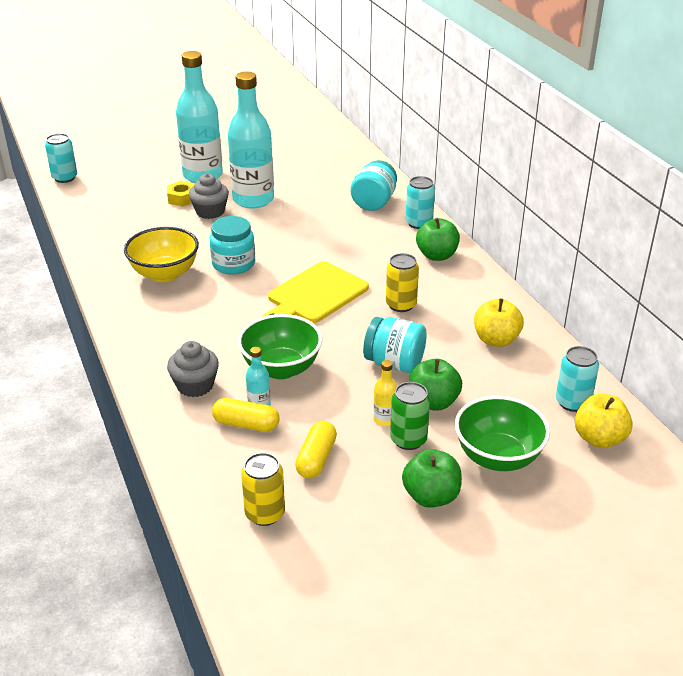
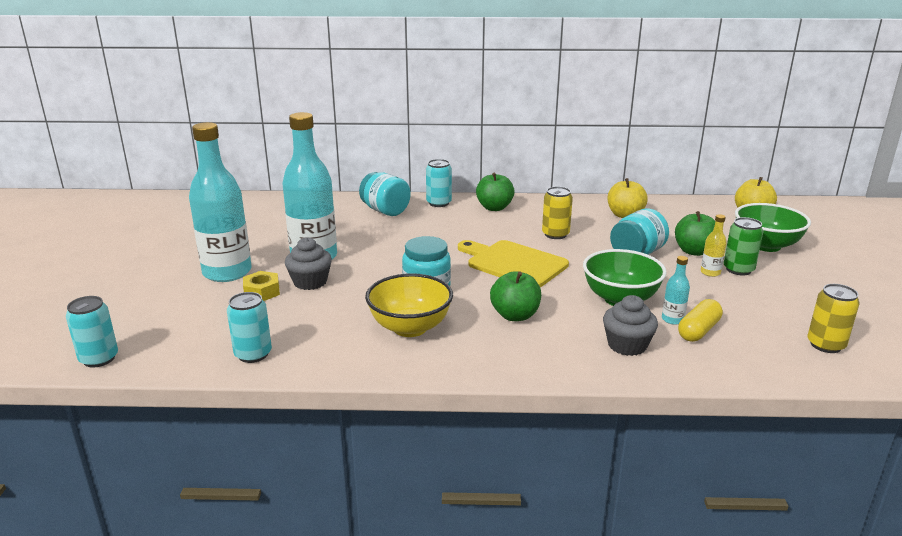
camera: 65 degrees left, 10 degrees down
(314, 295) = (513, 263): yellow cutting board -> yellow cutting board turned 150 degrees clockwise
(316, 459) = (755, 309): yellow capsule -> none
(431, 496) = (808, 276): green apple -> green apple (515, 315)
(572, 402) = (710, 211): turquoise can -> turquoise can (253, 354)

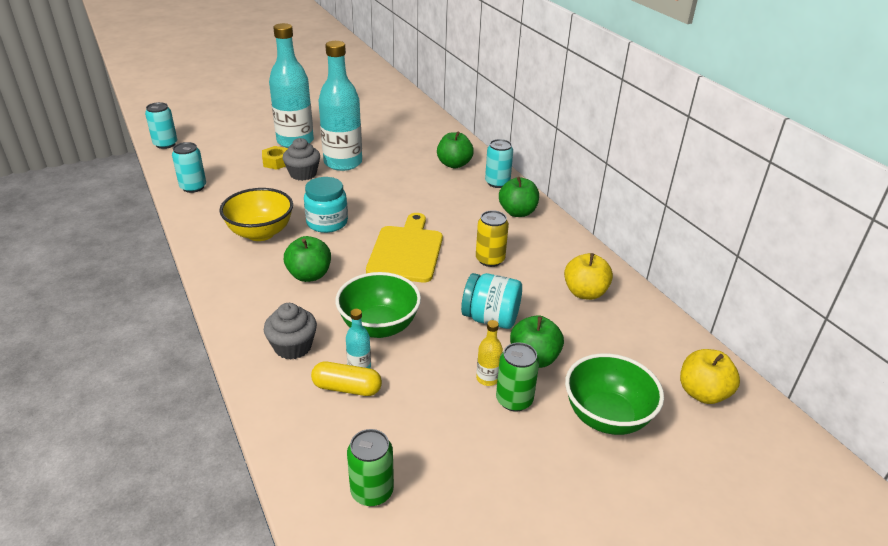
camera: 60 degrees right, 10 degrees up
(385, 211) = (454, 164): turquoise jar -> green apple
(825, 345) = (372, 491): yellow can -> green can

